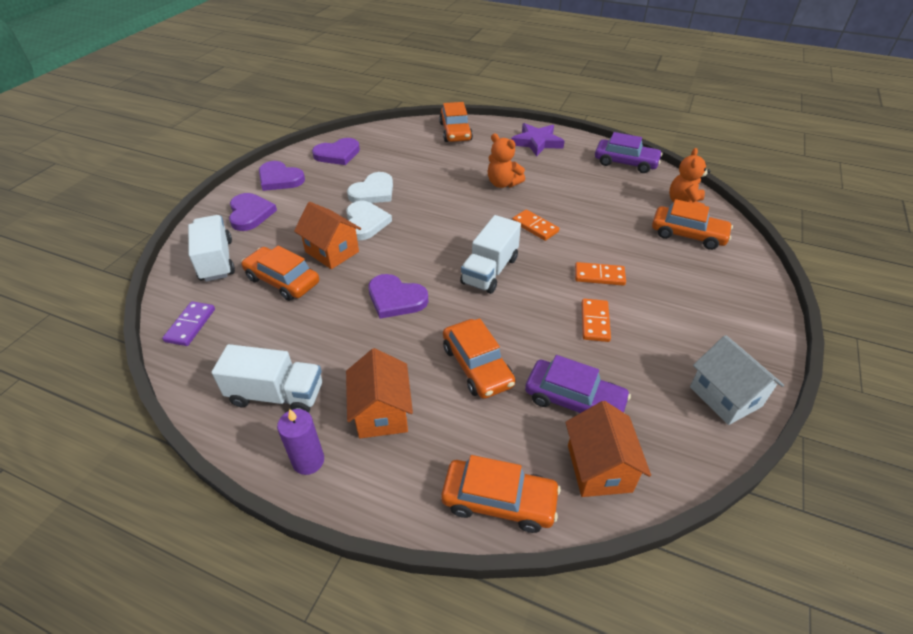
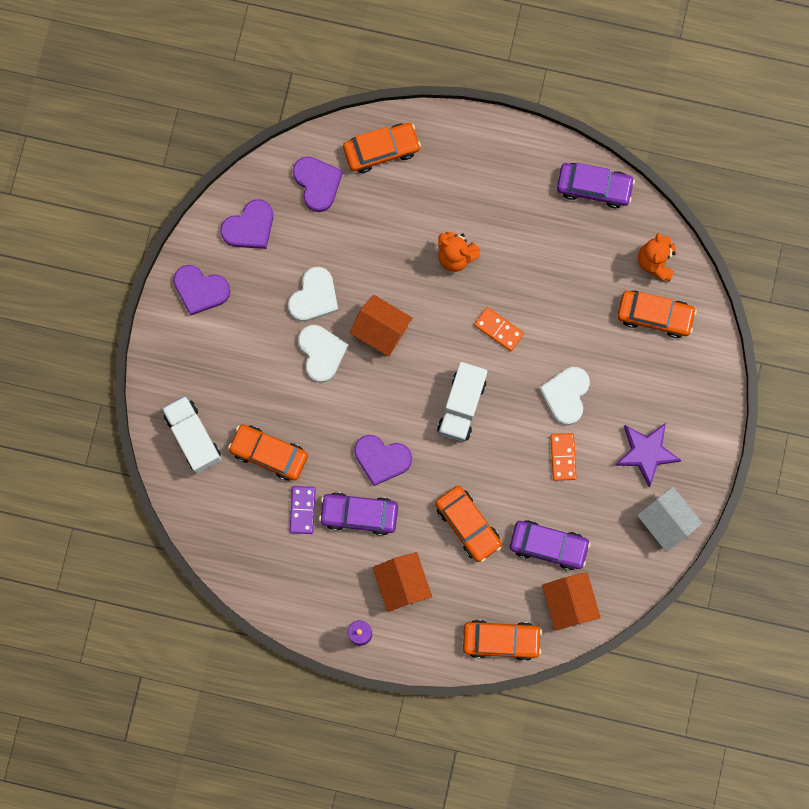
camera: 10 degrees left, 35 degrees up
(190, 325) = (210, 523): purple domino -> purple domino (302, 510)
(250, 214) = (194, 359): purple heart -> purple heart (317, 183)
(276, 395) = (315, 581): white truck -> none
(332, 252) = (302, 404): orange house -> orange house (381, 330)
(354, 339) = (359, 514): none -> purple car
(455, 132) = (381, 150): orange car -> orange car turned 90 degrees counterclockwise
(537, 142) = (486, 158): purple star -> purple star (646, 452)
(599, 276) = (566, 395): orange domino -> white heart

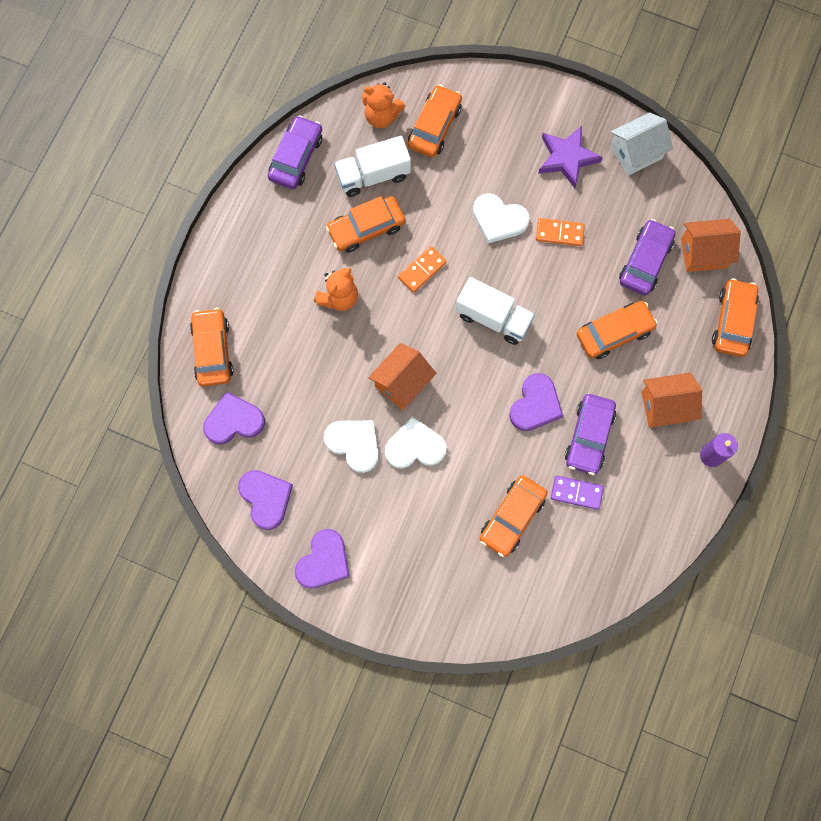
camera: 80 degrees left, 5 degrees down
(193, 437) = (482, 594): white truck -> white truck (373, 175)
(532, 268) = (366, 228): none -> orange car

